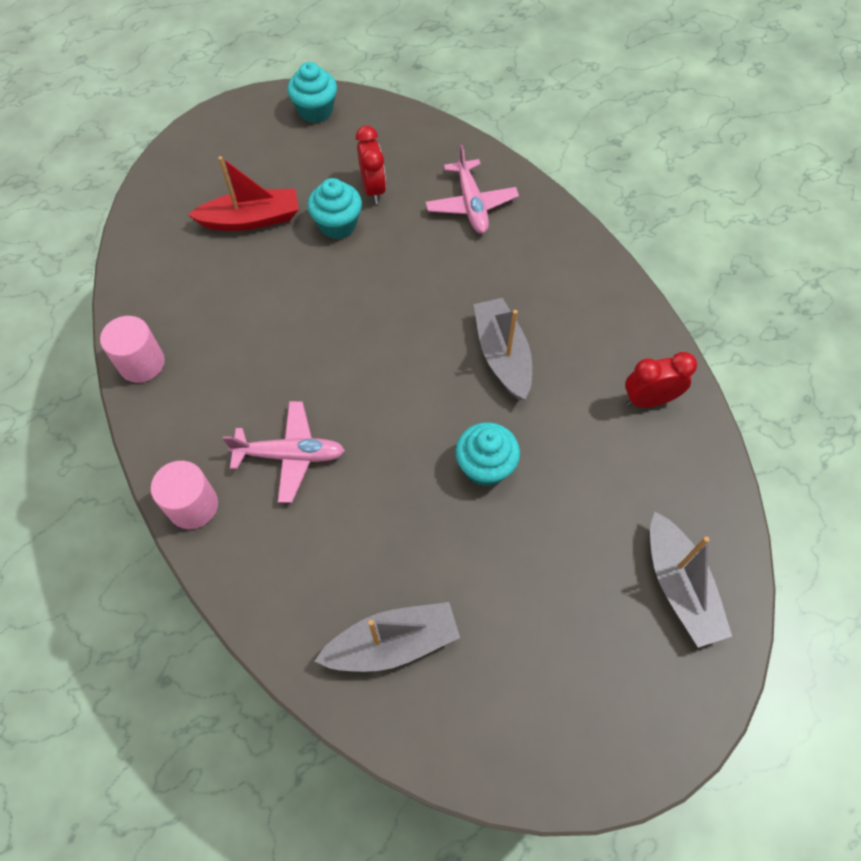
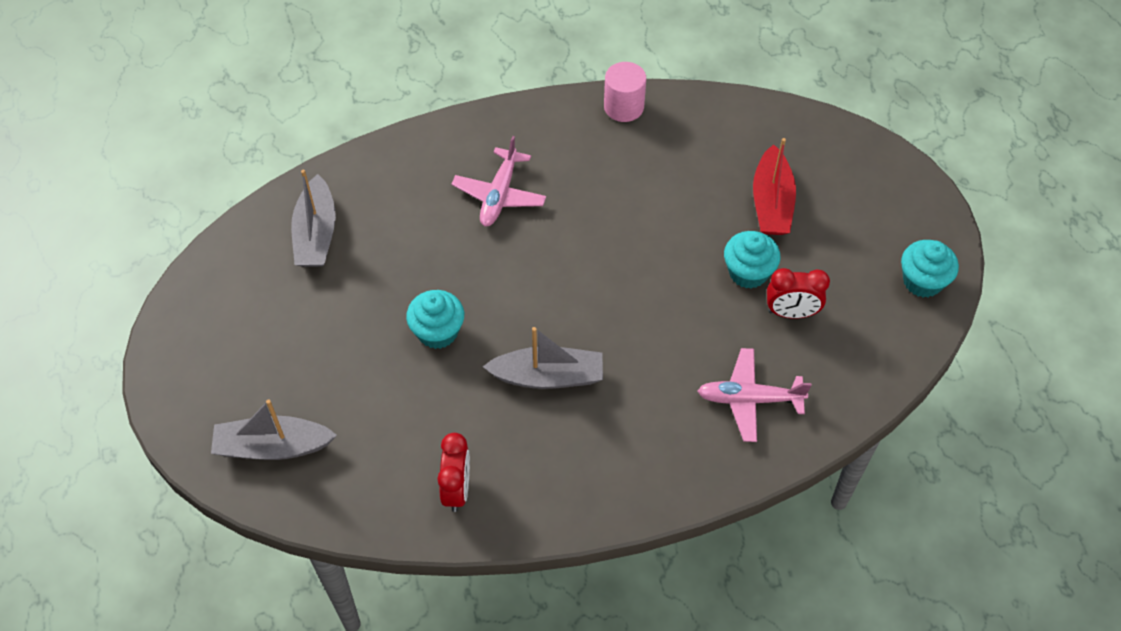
camera: 105 degrees right, 5 degrees down
(193, 506) = (477, 127): pink cylinder -> none

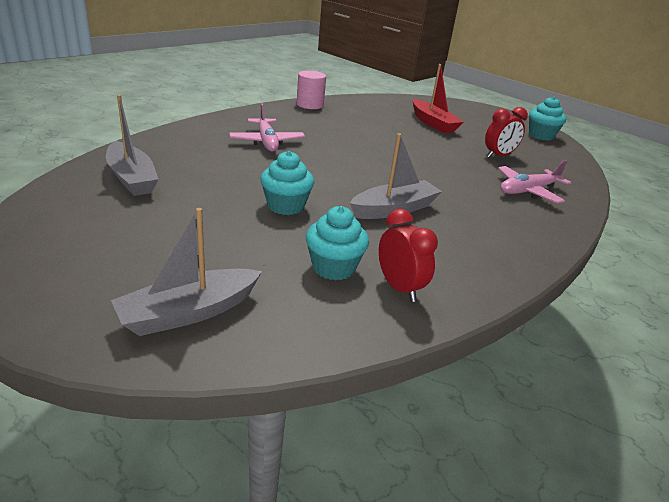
camera: 35 degrees left, 25 degrees down
(748, 272) = (455, 146): turquoise cupcake -> turquoise cupcake (334, 267)

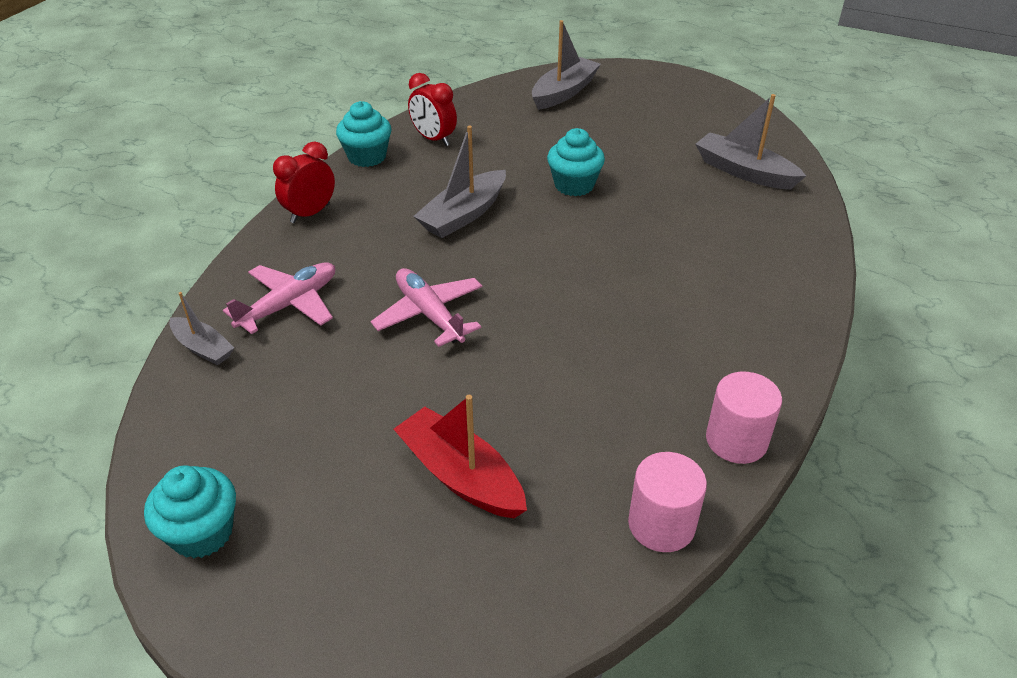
camera: 165 degrees right, 10 degrees up
(267, 142) = (689, 281): pink plane -> pink plane (429, 314)
(334, 267) = (491, 141): turquoise cupcake -> turquoise cupcake (367, 157)
(359, 100) = (661, 524): none -> pink cylinder
(498, 156) = (322, 391): red clock -> red clock (310, 213)
(575, 185) = (203, 348): none -> grey boat

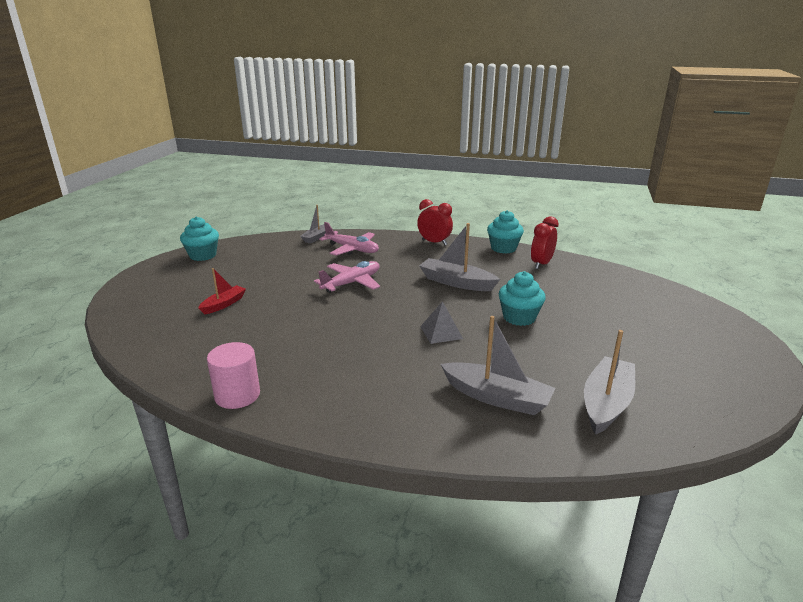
camera: 80 degrees right, 15 degrees down
(460, 475) = (224, 304): red boat -> red boat, size x0.61
(564, 92) = (662, 304): grey boat -> grey boat (497, 397)
(599, 248) = (441, 332): none -> grey pyramid
(661, 524) = (172, 366): pink cylinder -> none

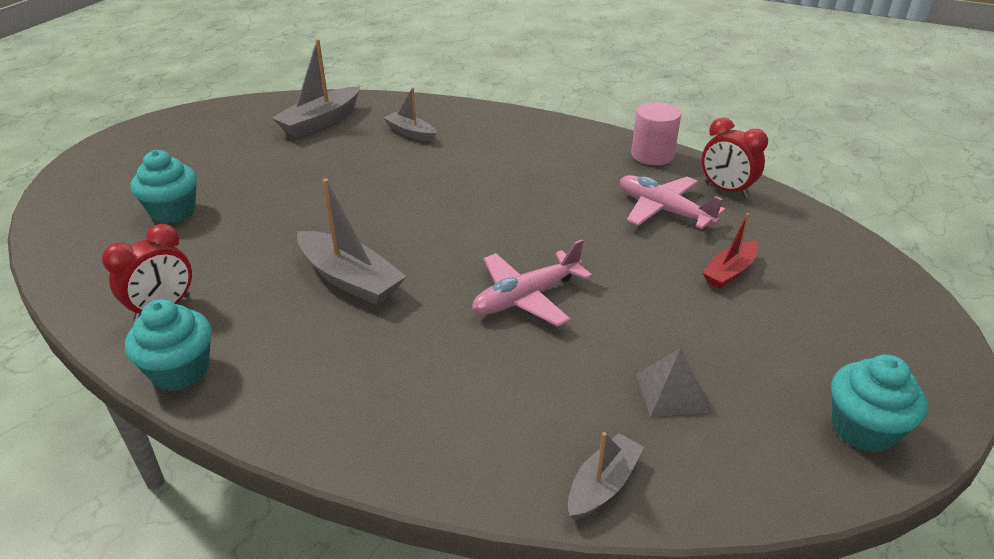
camera: 170 degrees left, 10 degrees up
(352, 249) = (513, 411): pink plane -> pink plane (663, 210)
(434, 242) = (313, 416): red clock -> red clock (726, 190)
(441, 332) = (425, 197): grey pyramid -> grey pyramid (671, 392)
(497, 397) = (411, 133): grey boat -> grey boat, size x0.61
(519, 317) = (312, 207): turquoise cupcake -> turquoise cupcake (173, 211)

